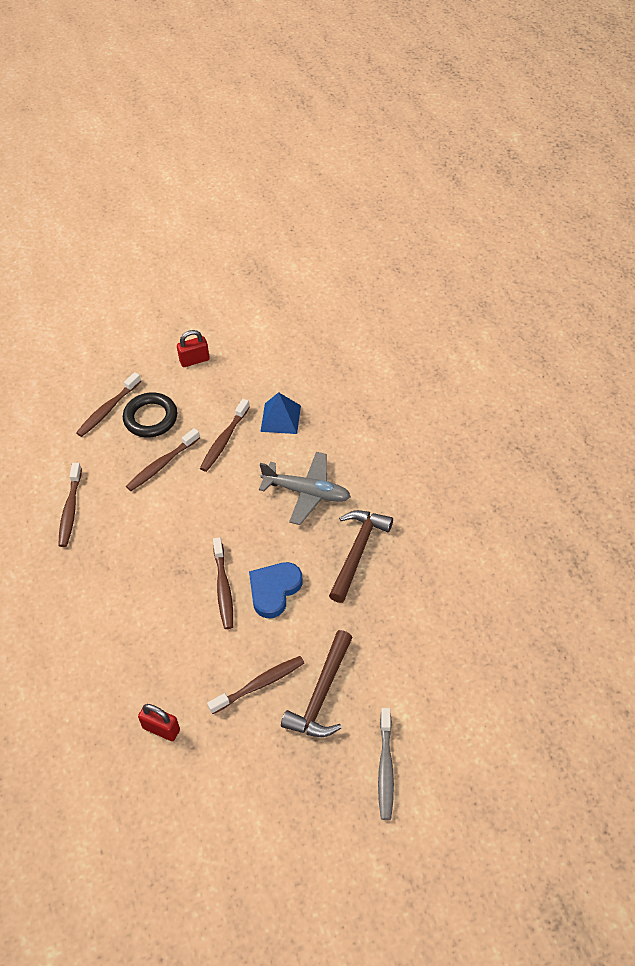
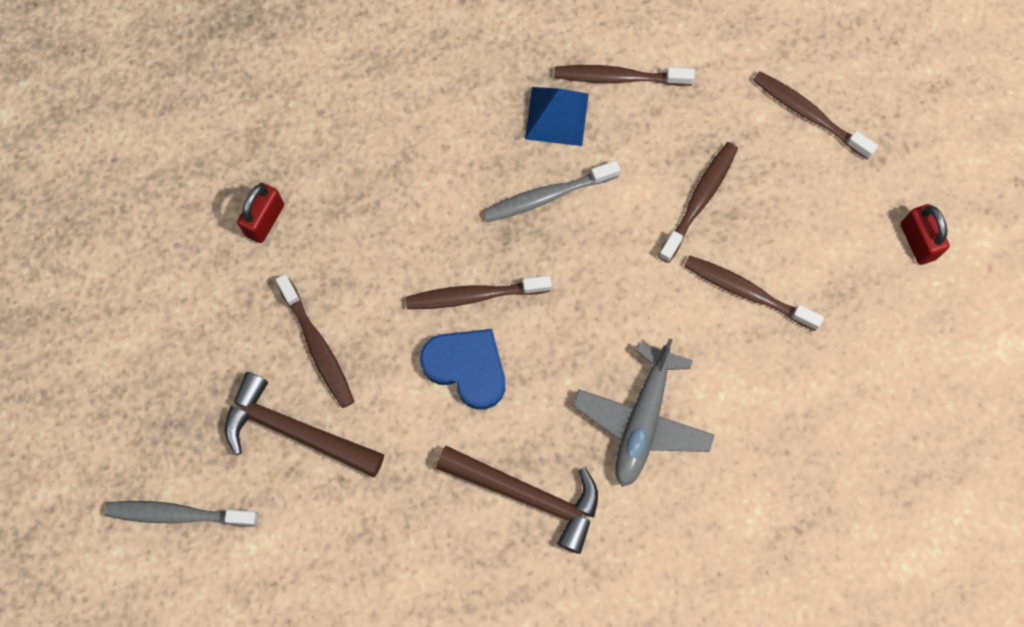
camera: 90 degrees right, 20 degrees up
(150, 418) = (792, 179): black ring -> none
(154, 548) = (547, 196): none -> grey toothbrush
(162, 465) = (699, 200): brown toothbrush -> brown toothbrush turned 75 degrees clockwise
(280, 418) = (793, 381): blue pyramid -> blue pyramid (556, 116)

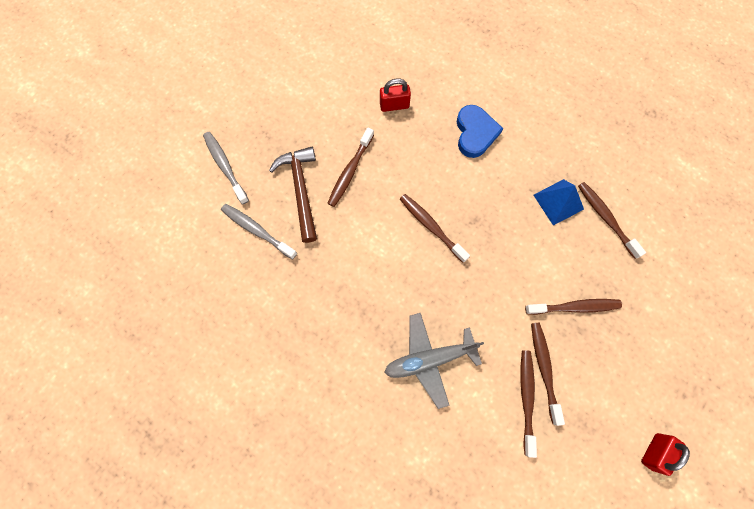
camera: 55 degrees right, 0 degrees up
(467, 368) = (391, 249): blue heart -> blue heart (475, 133)
(528, 495) = (347, 325): brown hammer -> none
(547, 196) = (511, 226): grey toothbrush -> grey toothbrush (257, 230)
(808, 114) = (674, 334): brown toothbrush -> brown toothbrush (526, 398)

